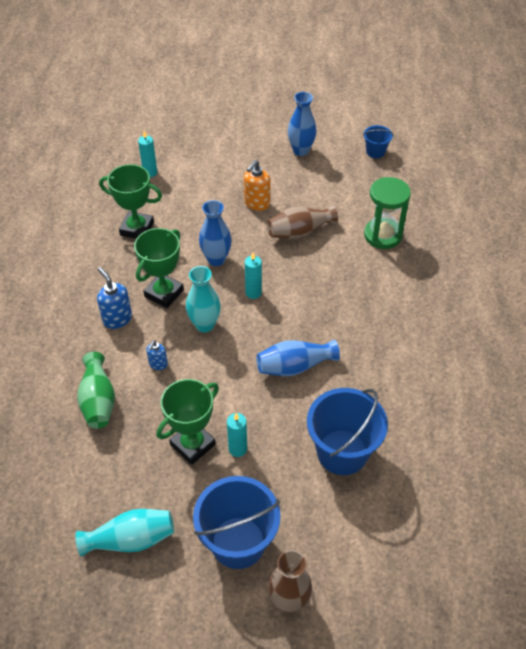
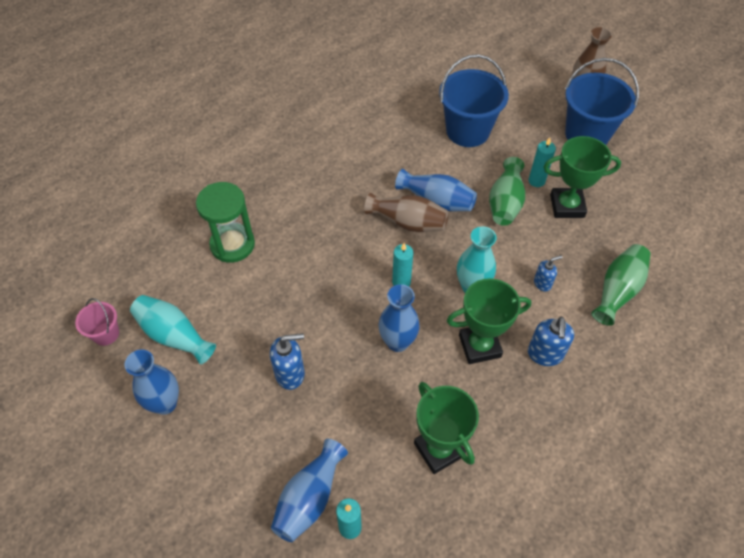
camera: 135 degrees left, 5 degrees up
(131, 539) = (659, 182): turquoise vase -> turquoise vase (174, 335)
(182, 169) = (309, 498): none -> blue vase
(243, 407) = (505, 203): none -> green vase
(257, 203) = (290, 374): orange soap dispenser -> blue soap dispenser
(299, 232) = (293, 307): brown vase -> brown vase (408, 222)
(375, 152) = (106, 334): blue bucket -> pink bucket

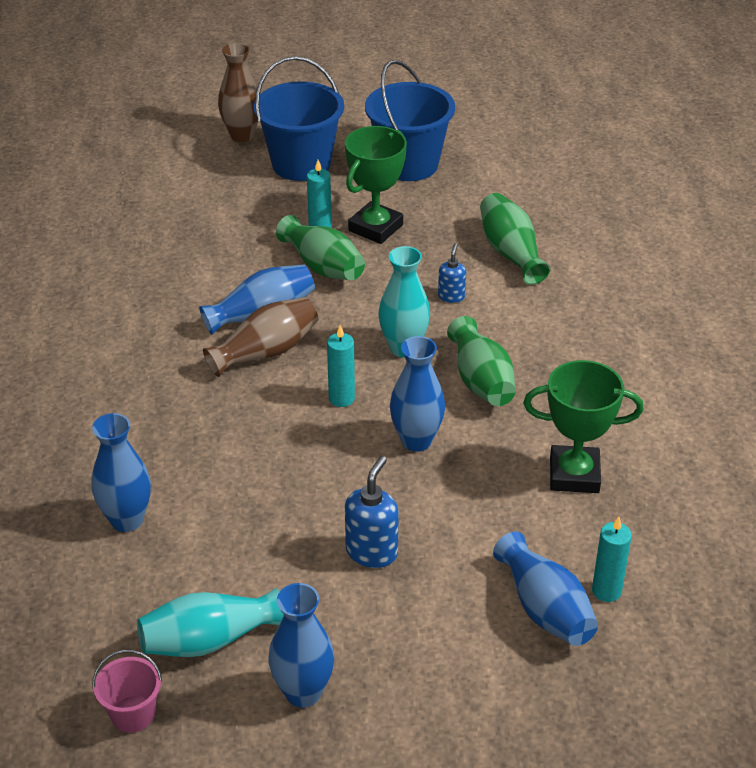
camera: 55 degrees left, 15 degrees down
(232, 244) = (127, 520): green hourglass -> blue vase
(467, 131) = (192, 240): blue bucket -> blue bucket (408, 164)
(479, 346) = (481, 381): green trophy -> green vase
(545, 354) = (535, 340): blue soap dispenser -> none

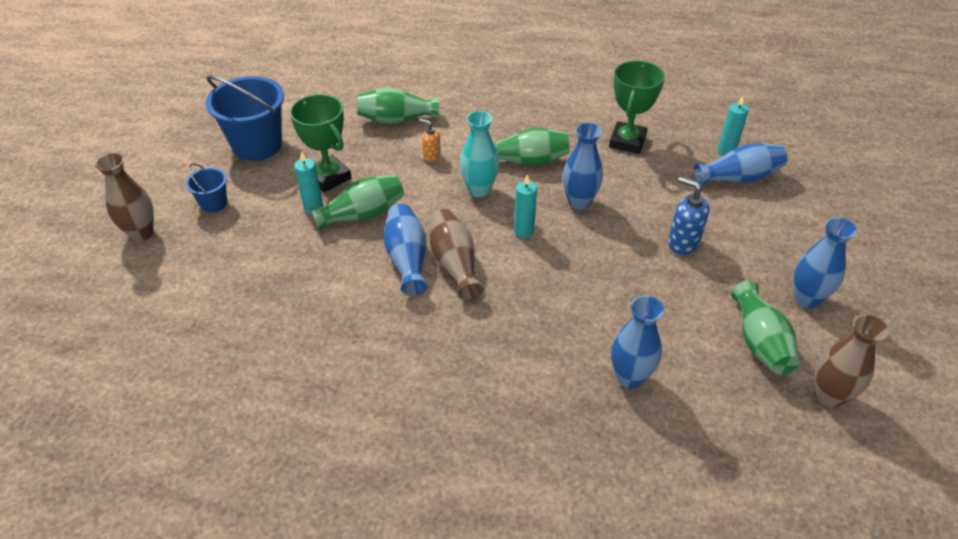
camera: 75 degrees left, 5 degrees up
(133, 714) = (829, 396): pink bucket -> brown vase
(209, 640) = (759, 342): turquoise vase -> green vase
(301, 164) = (214, 203): blue bucket -> blue bucket, size x0.50
(451, 296) = (431, 156): blue soap dispenser -> orange soap dispenser

